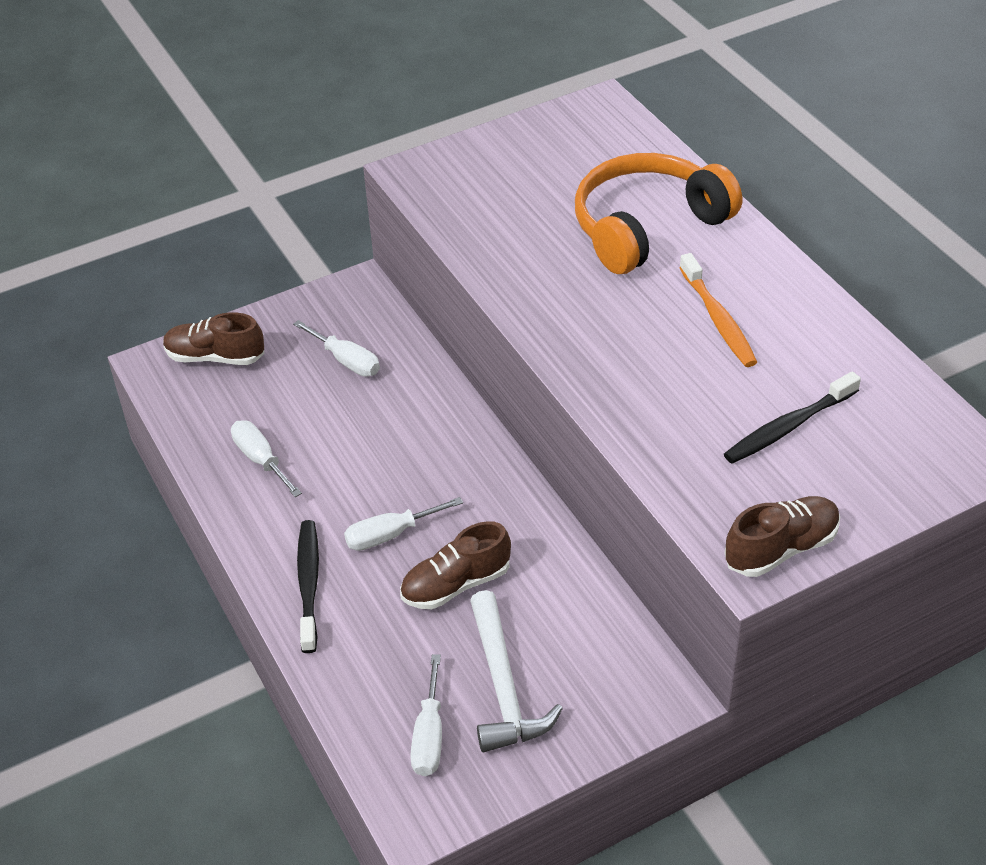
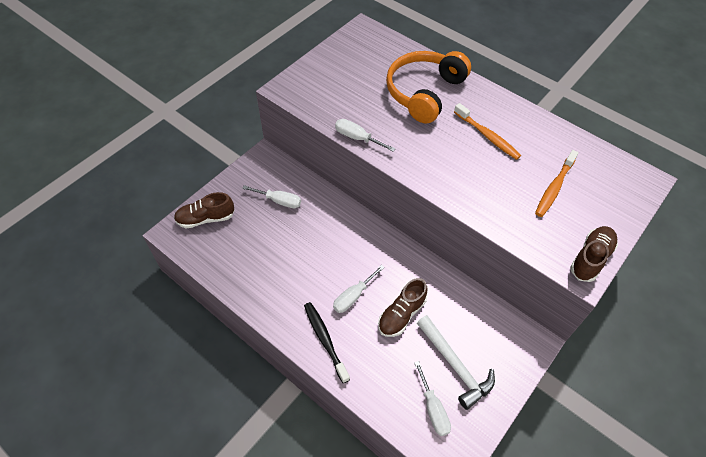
camera: 25 degrees left, 10 degrees up
(261, 459) = (262, 273): white screwdriver -> white screwdriver (357, 138)
(788, 427) = (554, 188): black toothbrush -> orange toothbrush

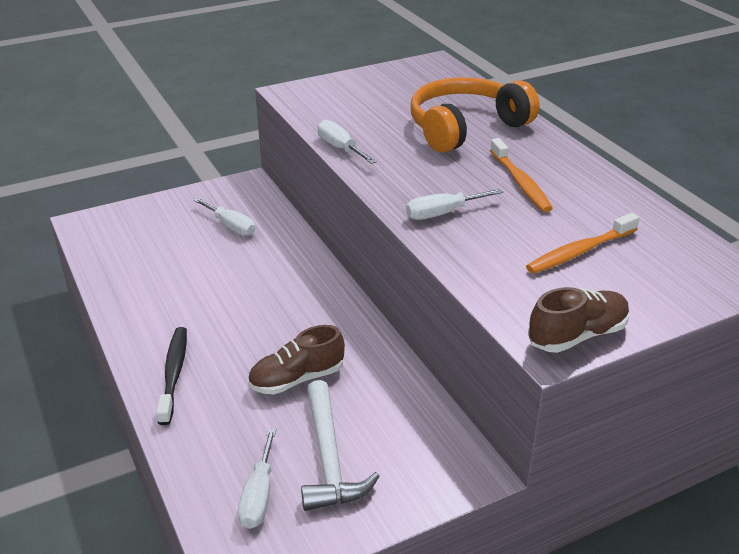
camera: 25 degrees right, 20 degrees down
(206, 218) = (131, 220): brown shoe -> none
(353, 296) = (247, 341): white screwdriver -> white screwdriver (442, 213)

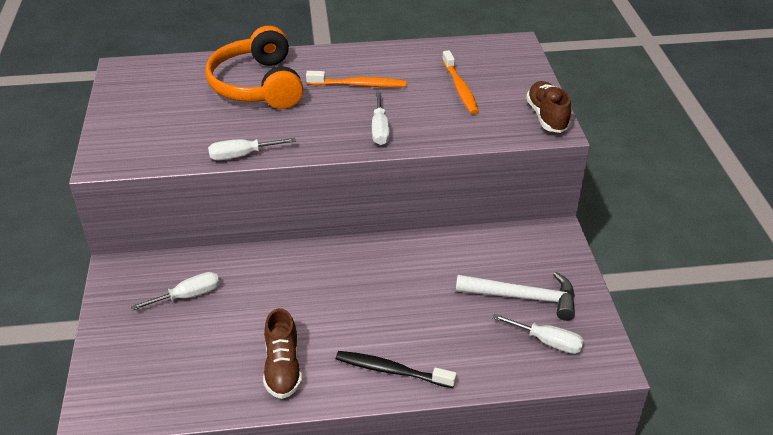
camera: 70 degrees left, 5 degrees up
(297, 379) = (432, 296): brown shoe -> brown shoe (283, 368)

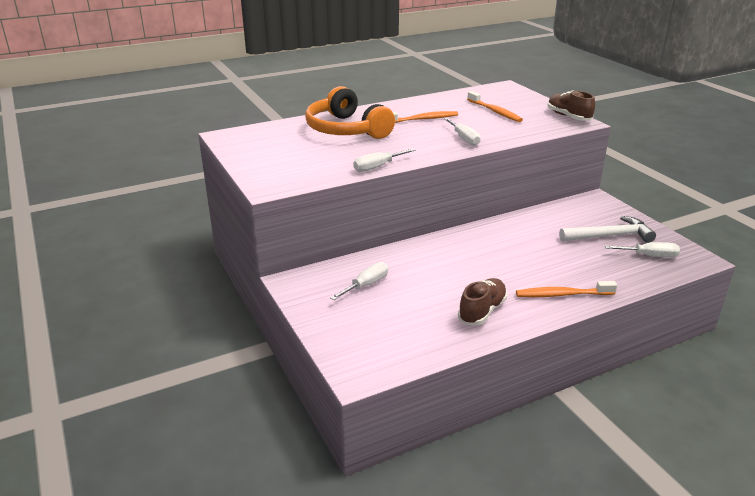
camera: 20 degrees left, 10 degrees down
(283, 368) = (482, 311): brown shoe -> brown shoe turned 120 degrees counterclockwise
(391, 370) = (562, 295): black toothbrush -> orange toothbrush

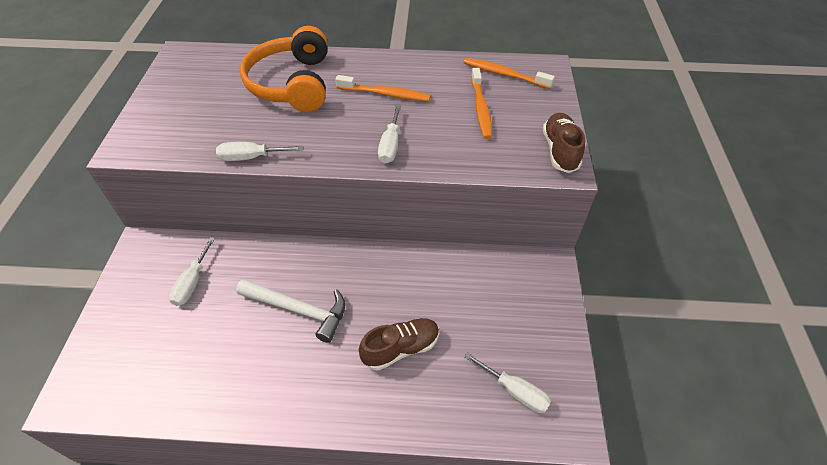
camera: 30 degrees right, 20 degrees up
(366, 285) = (192, 283): white screwdriver -> white screwdriver turned 120 degrees clockwise
(482, 311) = (252, 377): brown shoe -> brown shoe (400, 348)
(562, 295) = (353, 399): orange toothbrush -> orange toothbrush (504, 74)
(609, 236) = (502, 334): white hammer -> white hammer (299, 310)

